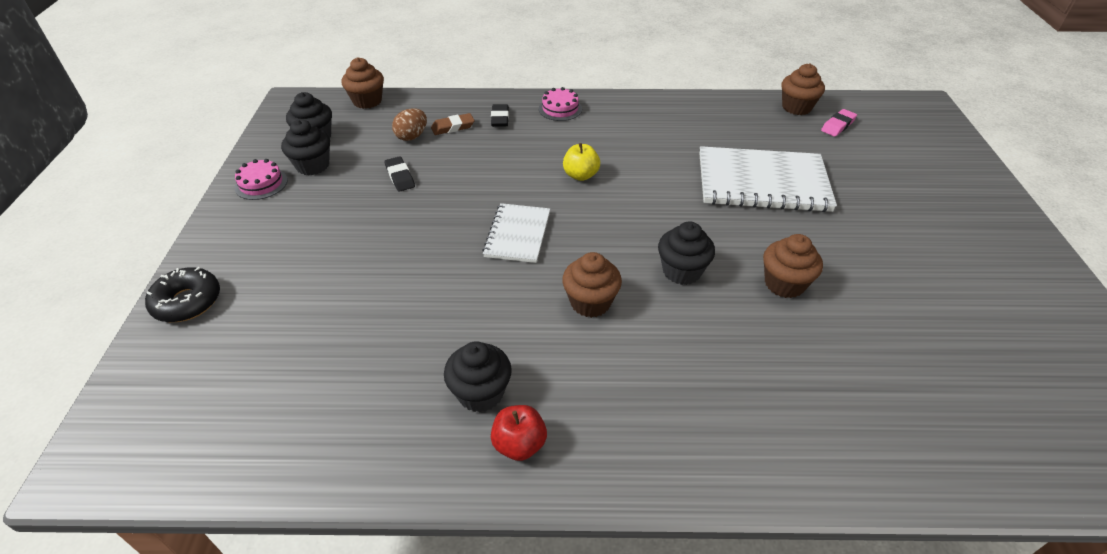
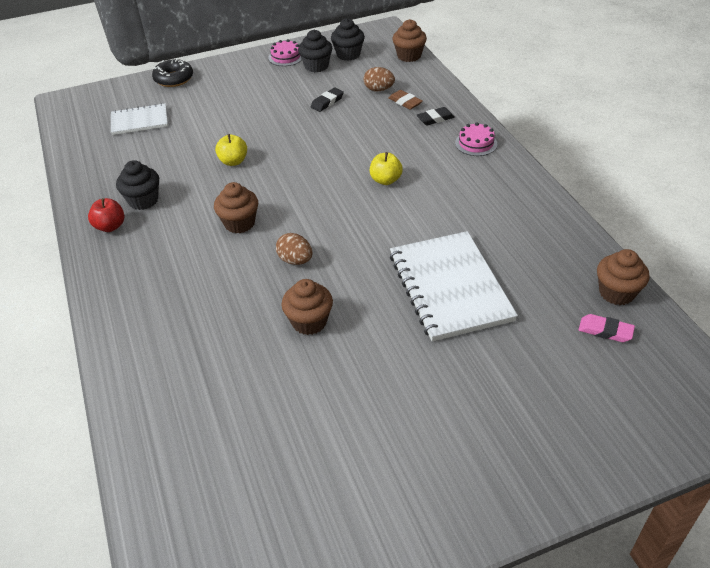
camera: 70 degrees right, 0 degrees up
(457, 281) = (233, 161): none -> yellow apple
(518, 234) = (294, 171): white notebook -> white notebook (139, 121)
(681, 271) = (295, 260): black cupcake -> brown egg

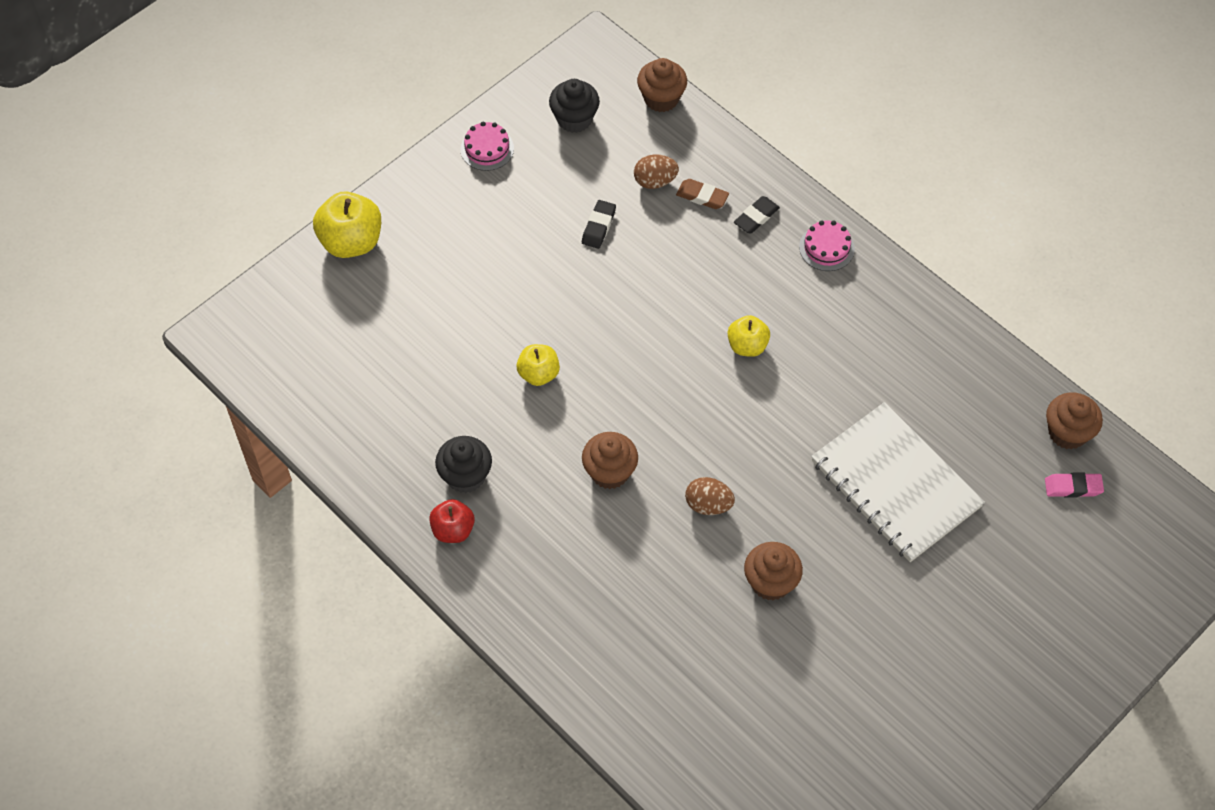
camera: 25 degrees left, 15 degrees up
(139, 121) = (360, 339): white notebook -> none
(174, 79) = (351, 242): black donut -> yellow apple
(316, 66) = (542, 156): black cupcake -> none

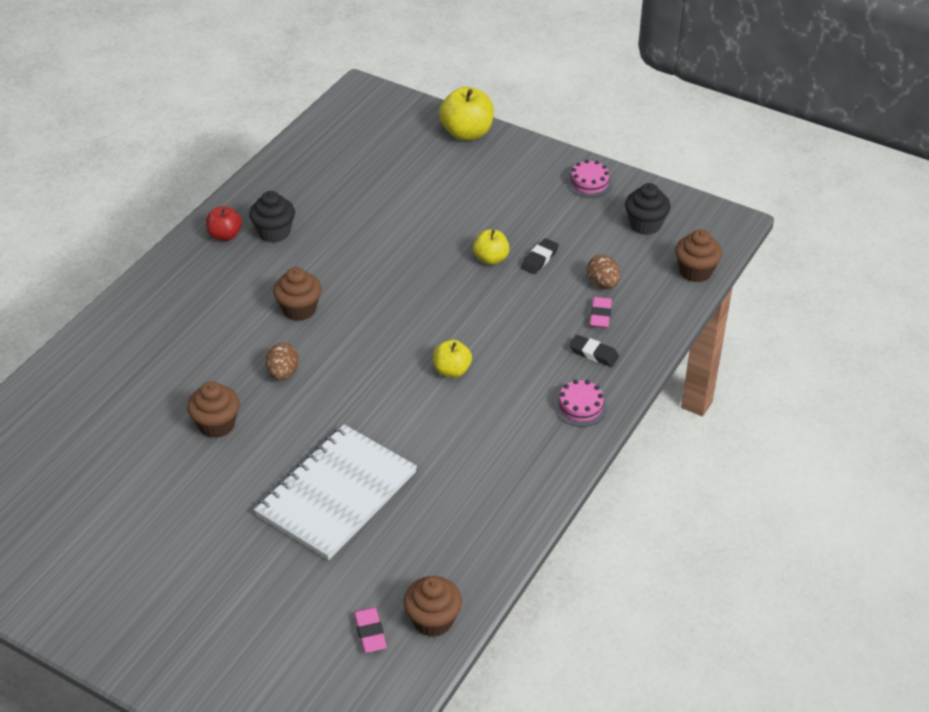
camera: 75 degrees right, 15 degrees down
(538, 374) = (380, 253): yellow apple -> yellow apple (491, 259)
(598, 226) = (539, 259): black eraser -> black eraser turned 60 degrees counterclockwise
(702, 196) = (600, 315): brown eraser -> pink eraser

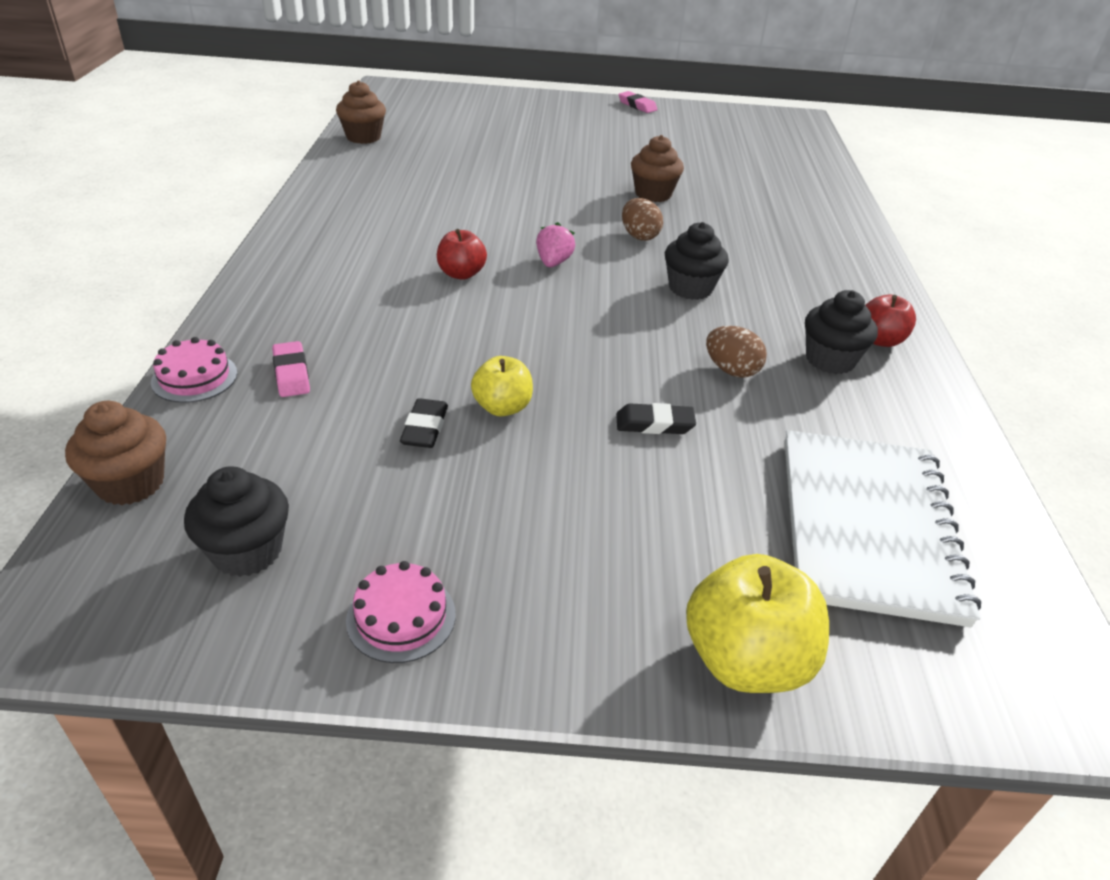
camera: 150 degrees right, 5 degrees down
(299, 309) = (690, 288): brown cupcake -> black cupcake
(337, 494) = (499, 177): white notebook -> white notebook (867, 526)
(370, 632) = (408, 127): pink eraser -> pink eraser (637, 106)
(376, 363) = (553, 263): none -> pink strawberry
(452, 370) = (461, 274): yellow apple -> red apple
(580, 406) = (286, 275): pink cake -> pink cake (194, 377)
(593, 353) = (286, 327): black eraser -> black eraser (654, 424)
(603, 283) = (302, 418): brown egg -> brown egg (731, 370)

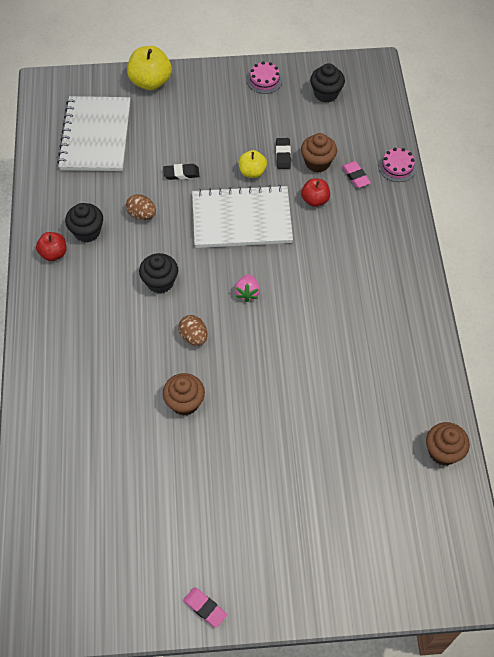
camera: 175 degrees right, 20 degrees up
(131, 483) = (384, 112): brown cupcake -> brown cupcake (317, 163)
(461, 274) = (300, 270): red apple -> red apple (315, 200)
(542, 341) = (241, 219): none -> white notebook

